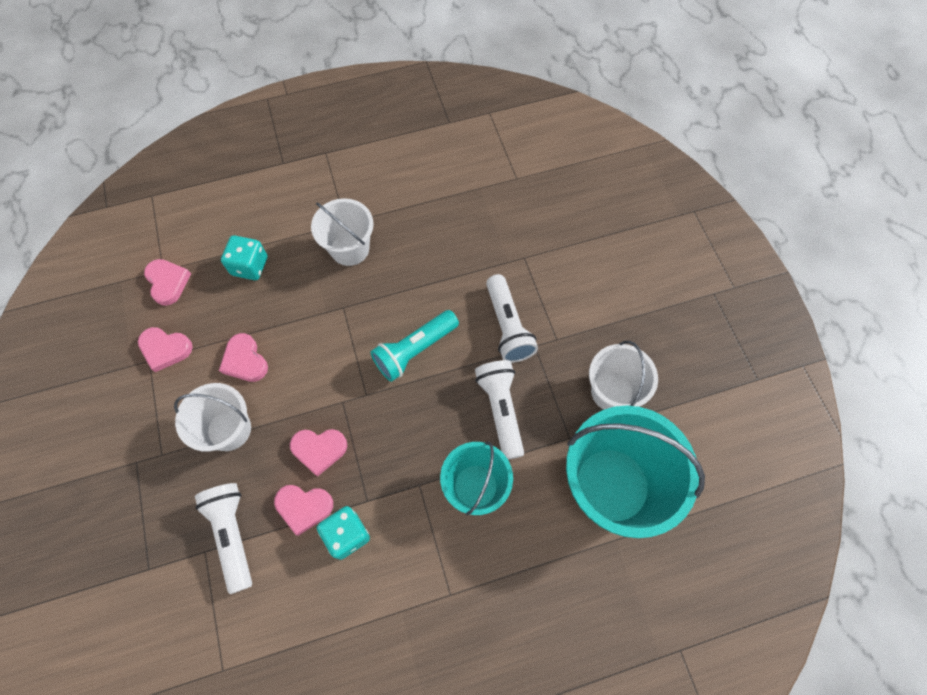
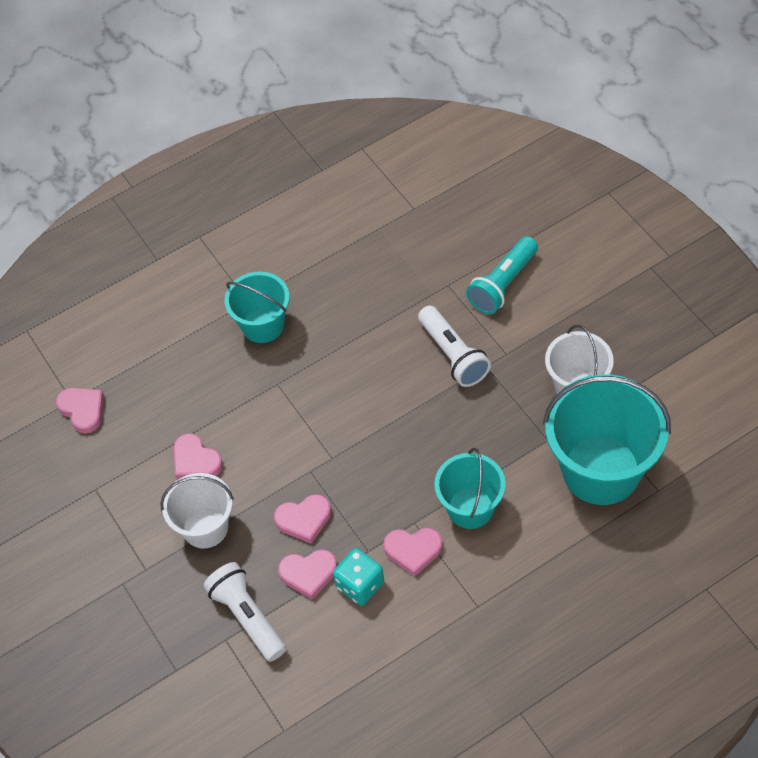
camera: 10 degrees left, 10 degrees down
(165, 349) = (108, 473): pink heart -> pink heart (413, 550)
(250, 266) = (163, 371): turquoise dice -> none
(350, 248) = (263, 325): white bucket -> turquoise bucket
(414, 350) = (366, 403): turquoise flashlight -> turquoise flashlight (503, 284)
(500, 410) = (472, 433): white flashlight -> none

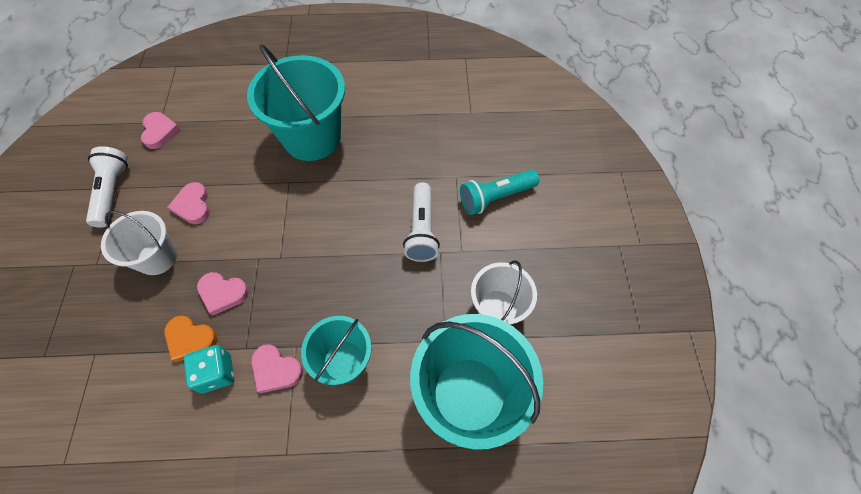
camera: 25 degrees right, 5 degrees up
(247, 617) = (123, 346): white flashlight -> white flashlight (112, 192)
(263, 325) = (312, 138): turquoise bucket -> turquoise bucket, size x1.71
(308, 574) = (190, 339): pink heart -> orange heart

